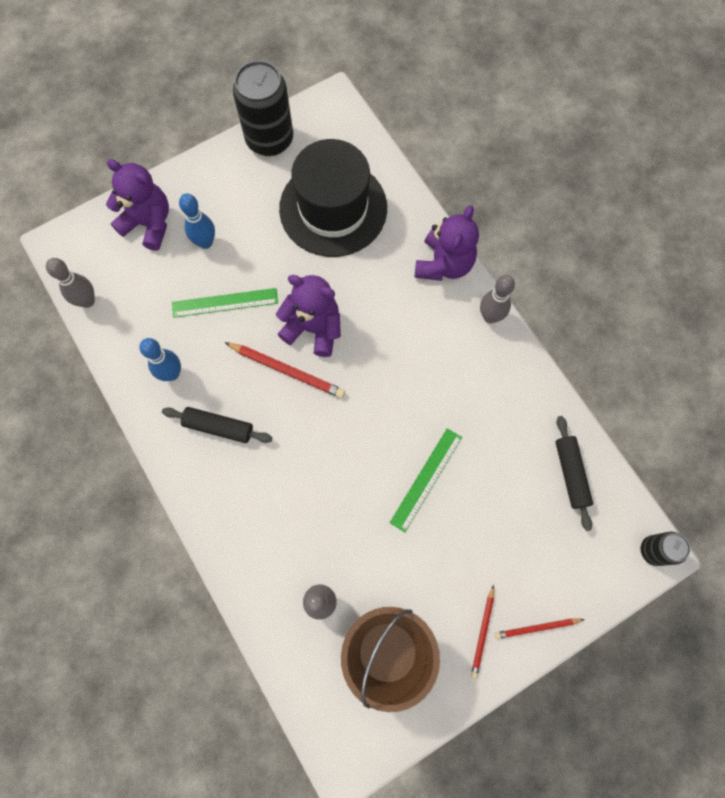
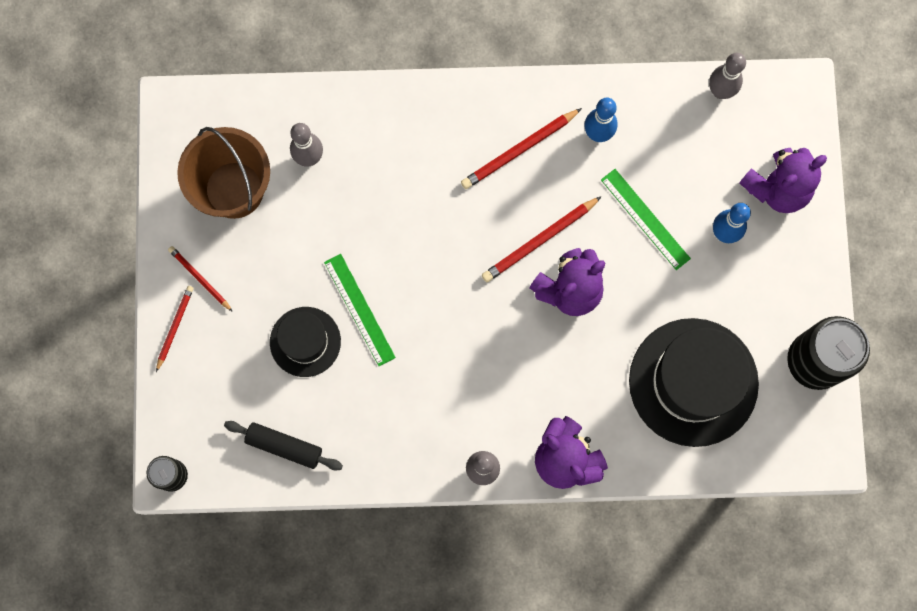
camera: 120 degrees right, 5 degrees up
(218, 427) = (519, 150): black rolling pin -> red pencil
(225, 302) = (645, 219): green ruler -> green ruler turned 60 degrees counterclockwise
(479, 508) = (305, 341): none -> black hat

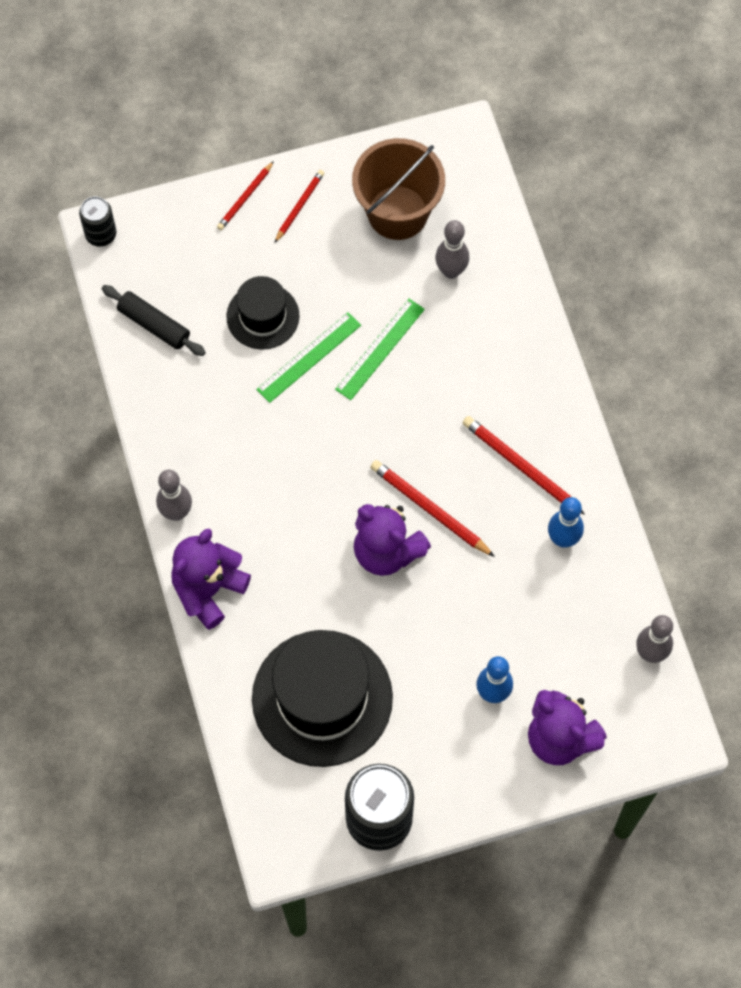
camera: 75 degrees right, 10 degrees down
(175, 327) = (245, 197): red pencil -> red pencil turned 120 degrees clockwise
(284, 446) = (154, 325): black rolling pin -> black rolling pin turned 60 degrees counterclockwise
(645, 219) = (484, 609): green ruler -> green ruler (380, 349)

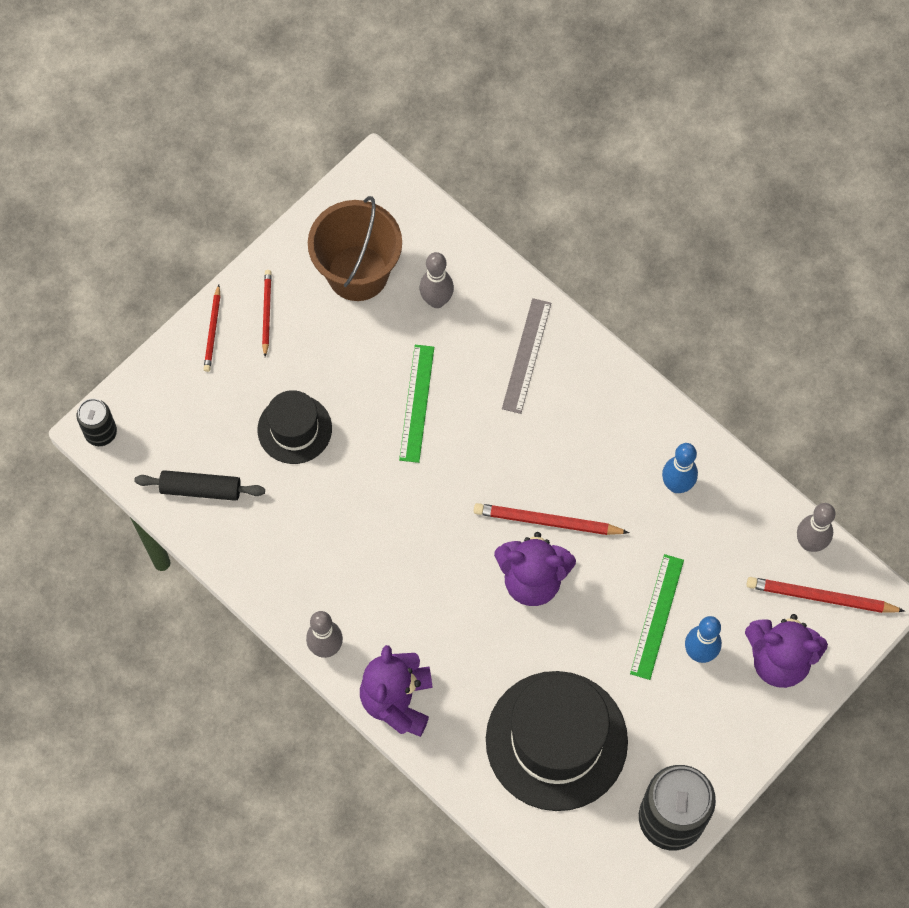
camera: 30 degrees left, 0 degrees up
(309, 357) = (358, 444): green ruler -> green ruler (657, 616)
(500, 358) = (526, 355): none -> grey ruler
(521, 466) = (602, 441): red pencil -> red pencil (821, 597)

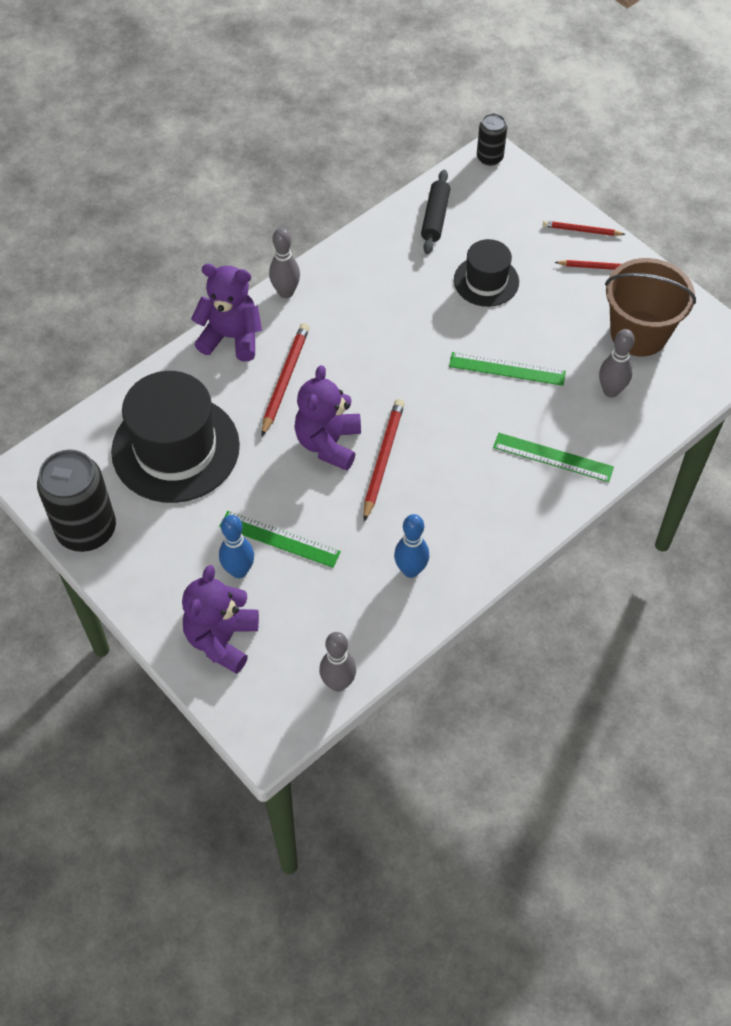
camera: 95 degrees right, 10 degrees down
(526, 355) = (553, 457): grey ruler -> green ruler
(821, 597) = (279, 686): red pencil -> red pencil (285, 380)

